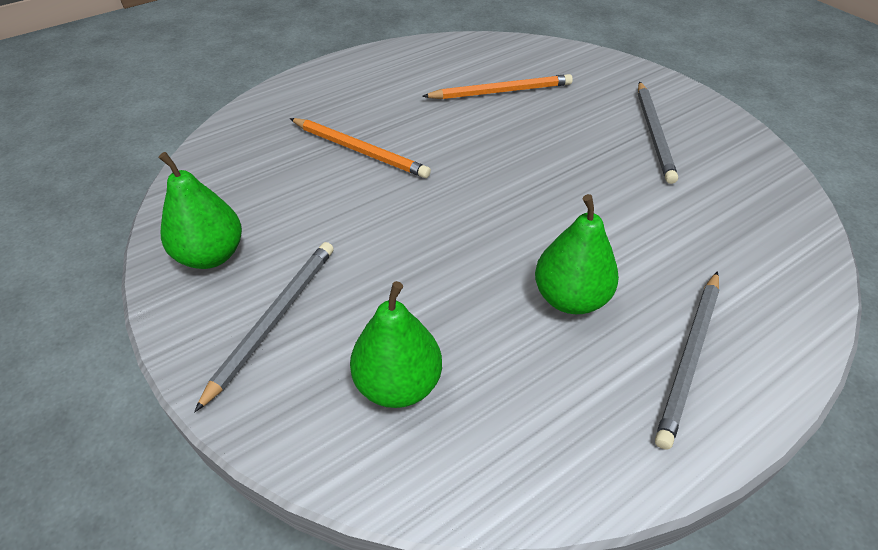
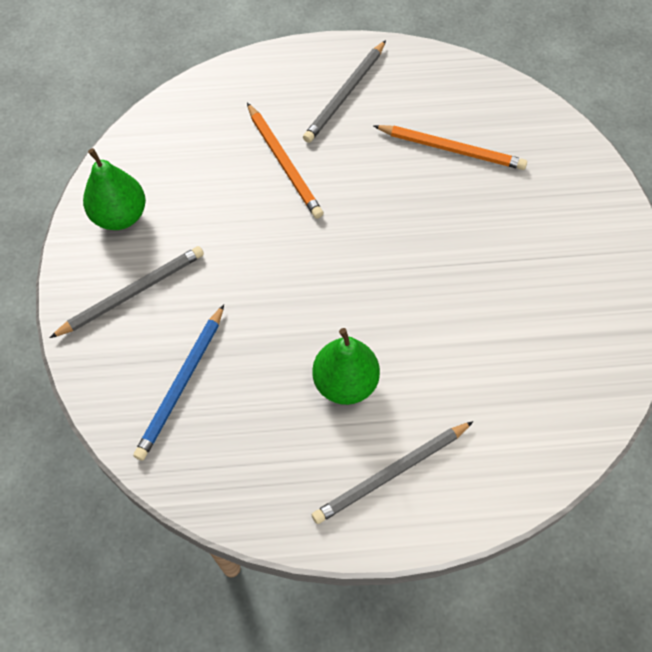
camera: 30 degrees right, 15 degrees up
(398, 384) = (182, 384): green pear -> blue pencil
(654, 133) = (552, 263): grey pencil -> grey pencil (345, 94)

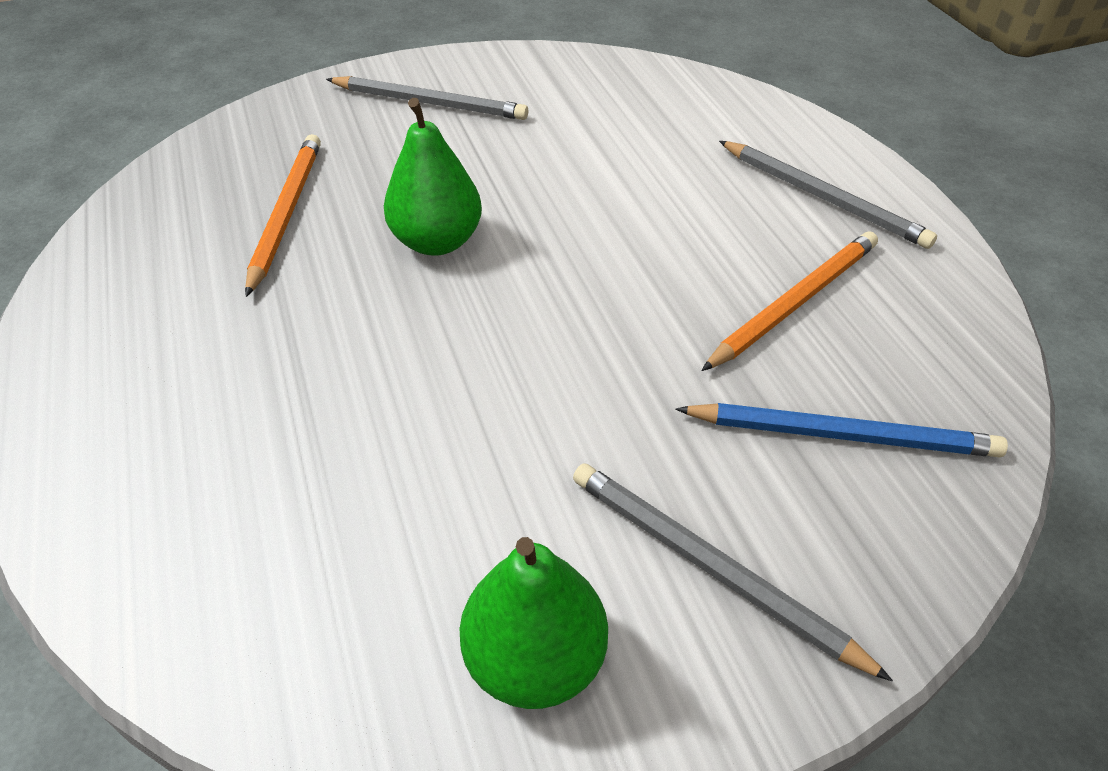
camera: 105 degrees left, 15 degrees down
(284, 163) = (340, 404): orange pencil -> orange pencil (794, 302)
(345, 94) = (163, 352): grey pencil -> grey pencil (430, 103)
(345, 383) = (727, 255): green pear -> green pear (437, 241)

